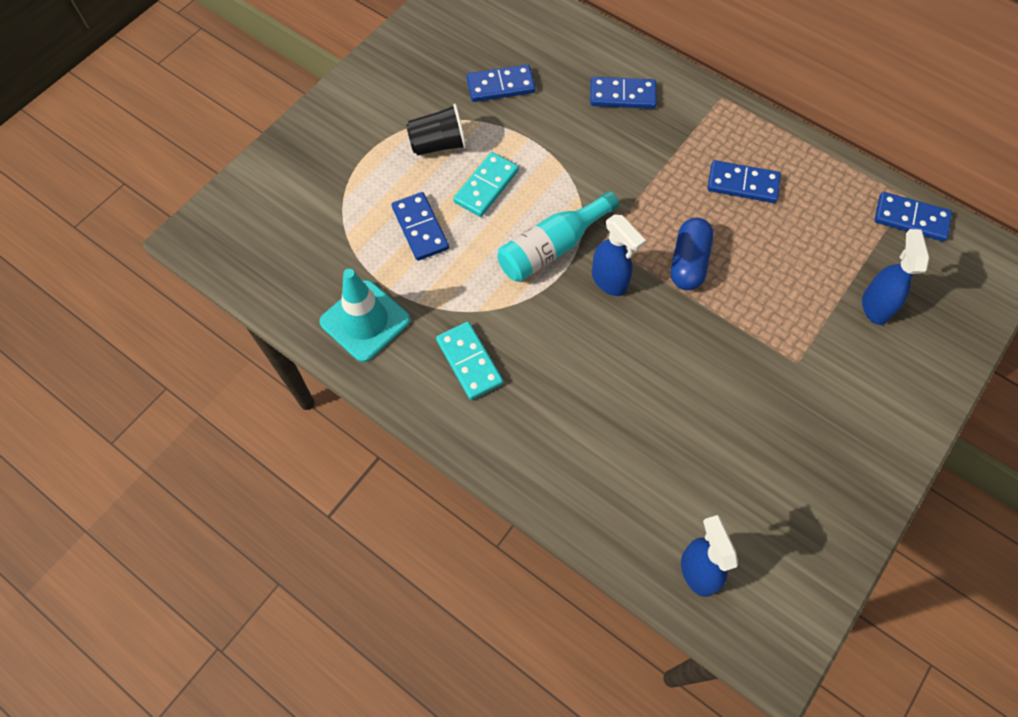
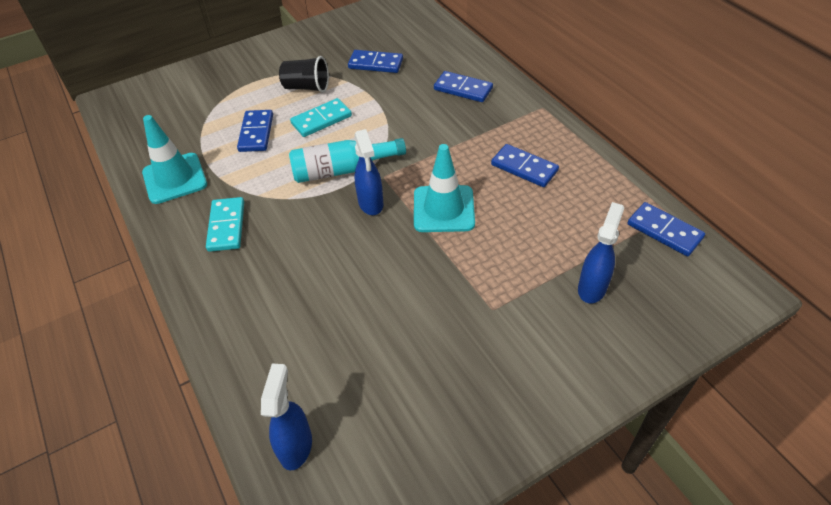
camera: 25 degrees right, 15 degrees down
(688, 262) = (443, 209): blue capsule -> turquoise traffic cone

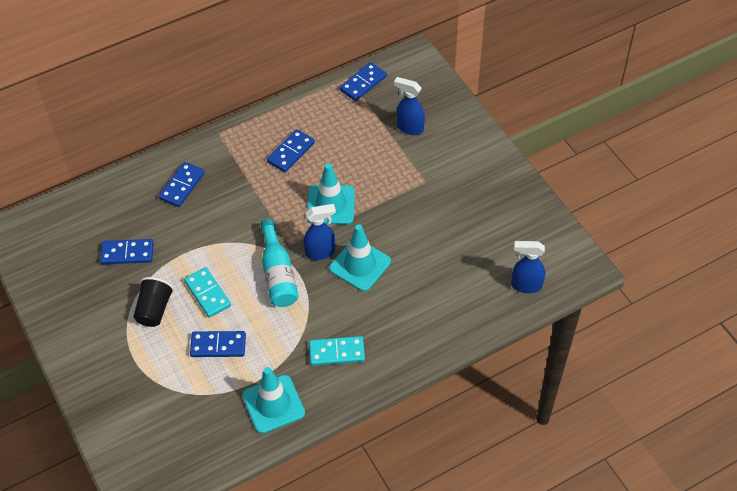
camera: 90 degrees left, 5 degrees up
(349, 241) = (360, 265): none -> turquoise traffic cone
(375, 64) = (127, 253): blue domino -> blue domino turned 75 degrees clockwise

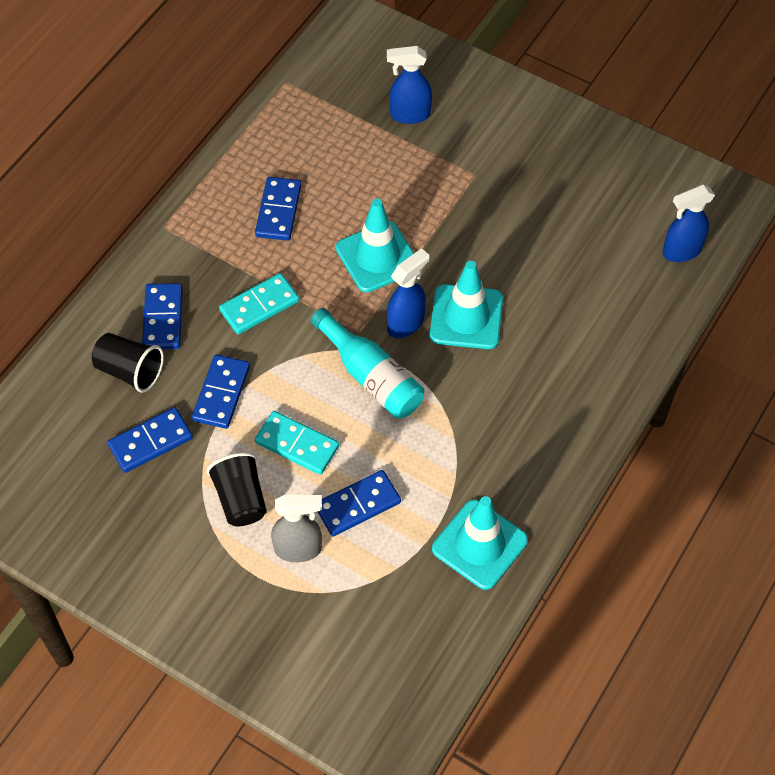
camera: 30 degrees left, 5 degrees up
(143, 208) = (130, 371): none -> black cup
(167, 354) = (299, 549): none -> grey spray bottle
(337, 352) = (513, 441): turquoise domino -> turquoise domino (259, 306)
(363, 83) = (310, 81): blue domino -> blue domino (221, 393)

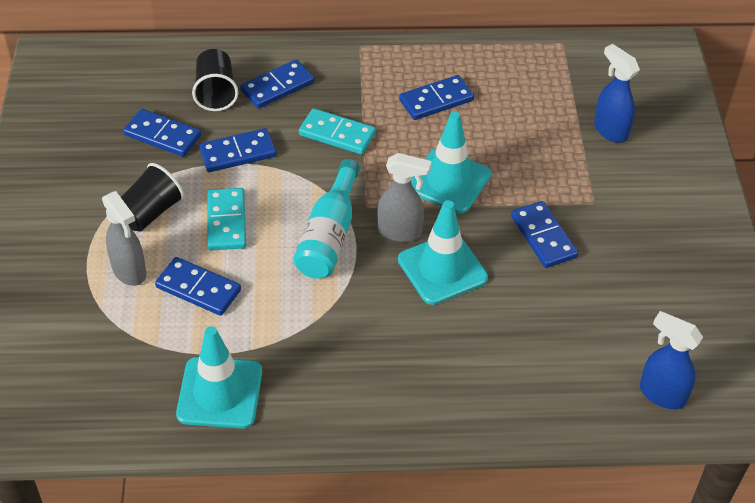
camera: 55 degrees right, 10 degrees down
(406, 323) = (400, 232): blue spray bottle -> grey spray bottle
(484, 229) = (543, 237): none -> blue domino

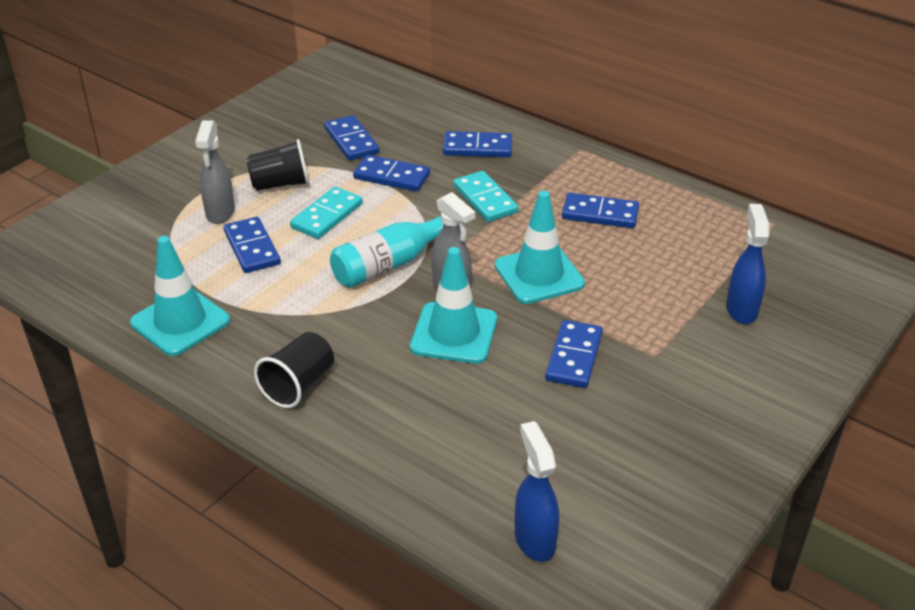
camera: 40 degrees right, 10 degrees down
(216, 93) = (425, 131): black cup -> black cup (298, 385)

